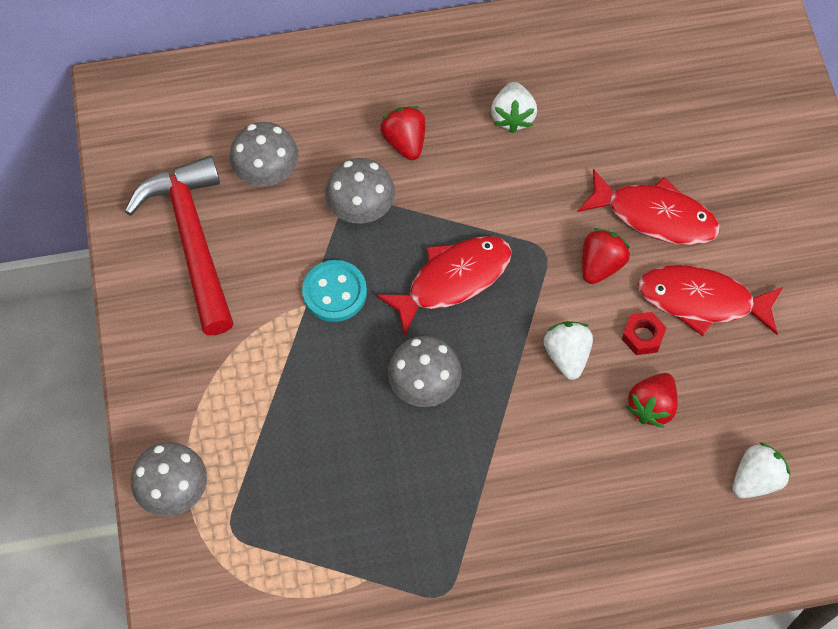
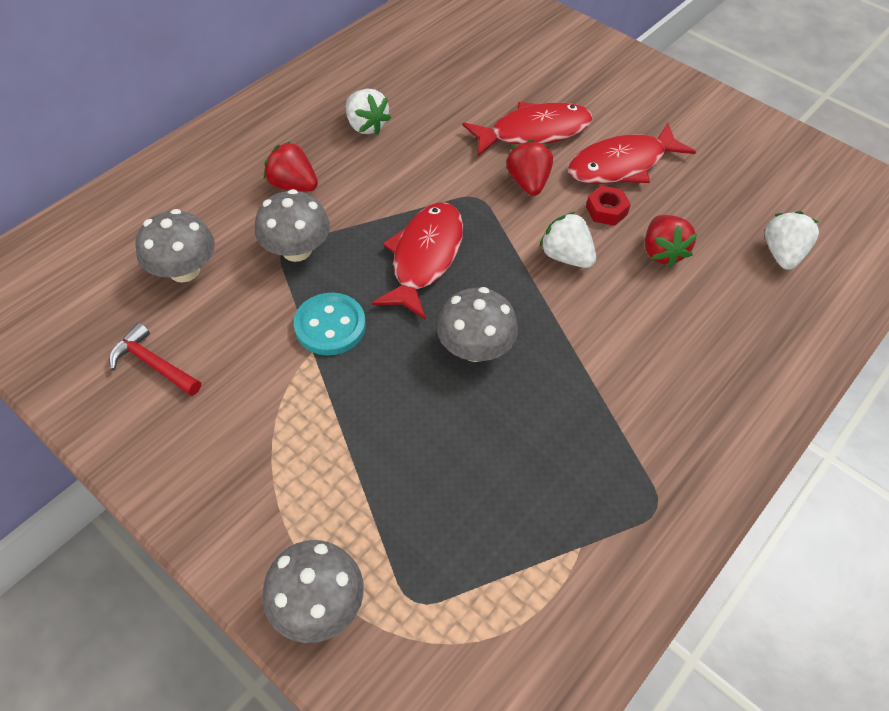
camera: 40 degrees left, 10 degrees down
(193, 240) = (153, 364): red hammer -> red hammer, size x0.47

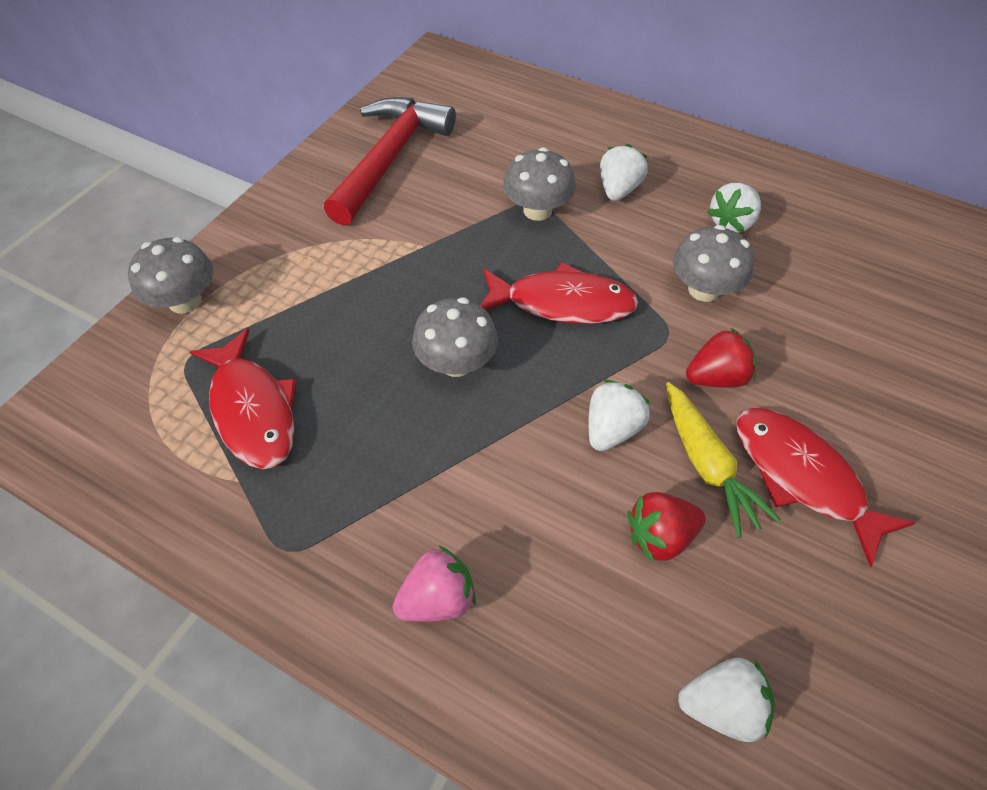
camera: 80 degrees right, 0 degrees up
(153, 364) = (390, 159): red hammer -> red hammer, size x2.12
(184, 270) = (489, 150): grey mushroom -> grey mushroom (704, 290)
(293, 185) = (618, 190): red strawberry -> white strawberry
(330, 326) = (455, 251): turquoise button -> none
(534, 132) = (810, 372): red fish -> red fish (252, 410)
(606, 210) = (707, 465): red nut -> yellow carrot
(706, 398) = (437, 599): none -> pink strawberry

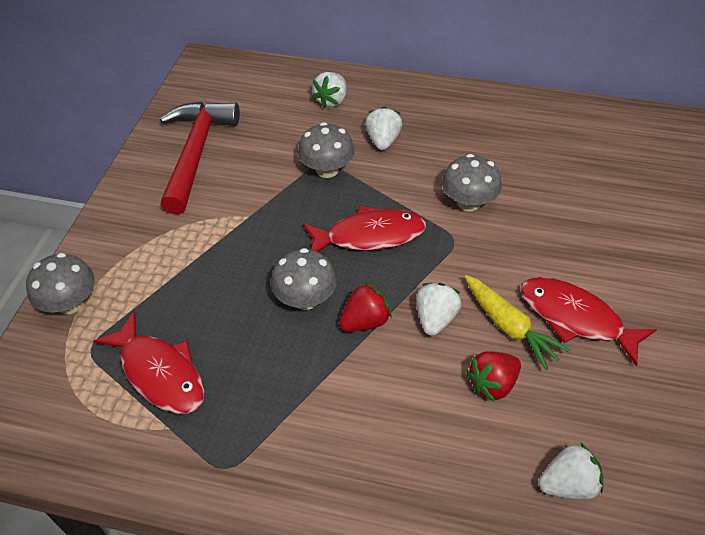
camera: 15 degrees left, 5 degrees down
(437, 599) = (351, 470): pink strawberry -> none
(716, 377) = (497, 264): red strawberry -> red strawberry (365, 321)
(731, 223) = (473, 148): white strawberry -> white strawberry (332, 101)

